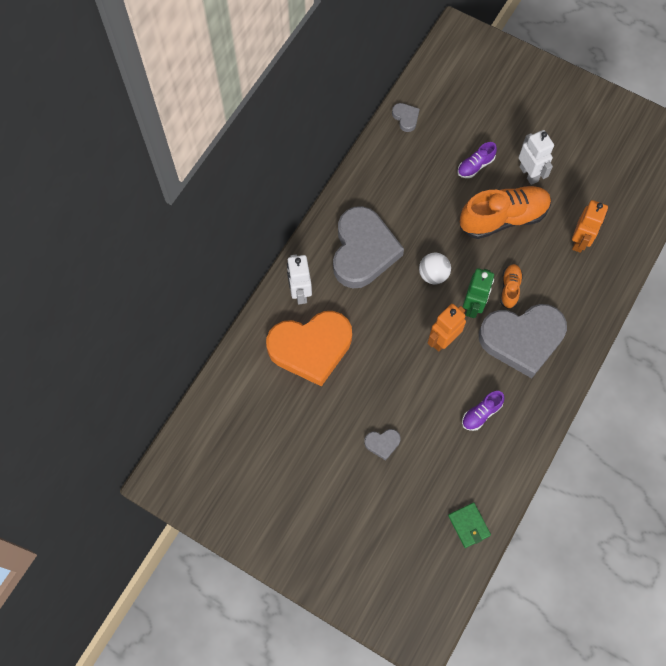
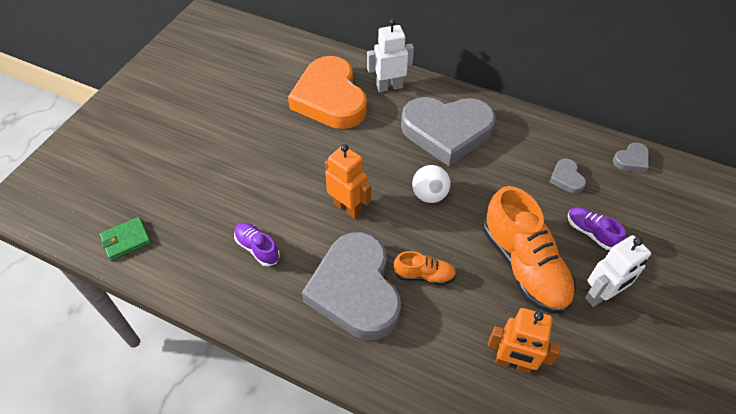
camera: 85 degrees right, 15 degrees down
(382, 443) = (226, 159): grey heart -> grey heart (566, 178)
(473, 306) = (394, 236): green robot -> none

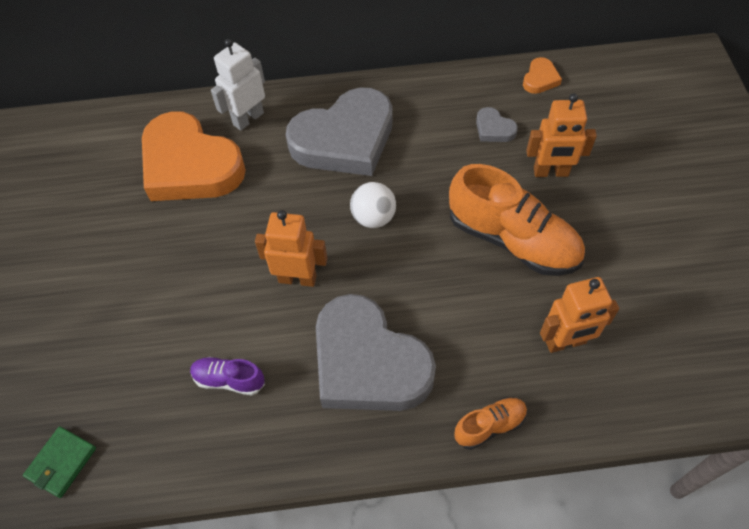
camera: 30 degrees left, 5 degrees up
(424, 275) = (426, 305): orange shoe -> orange shoe (489, 426)
(591, 232) = (551, 172): purple shoe -> orange robot
(601, 295) = (598, 230): white robot -> none
(631, 160) = (540, 79): grey heart -> orange heart

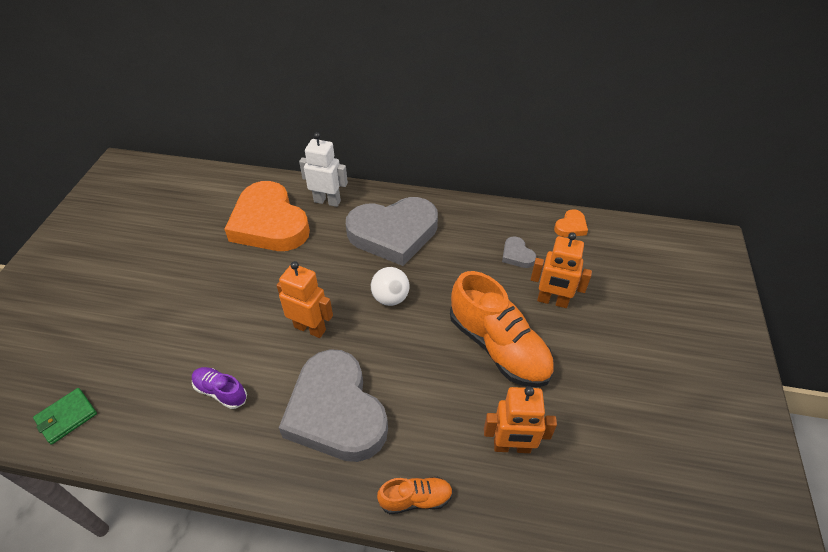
camera: 15 degrees right, 10 degrees down
(248, 118) = (327, 201): white robot -> white robot turned 45 degrees clockwise

